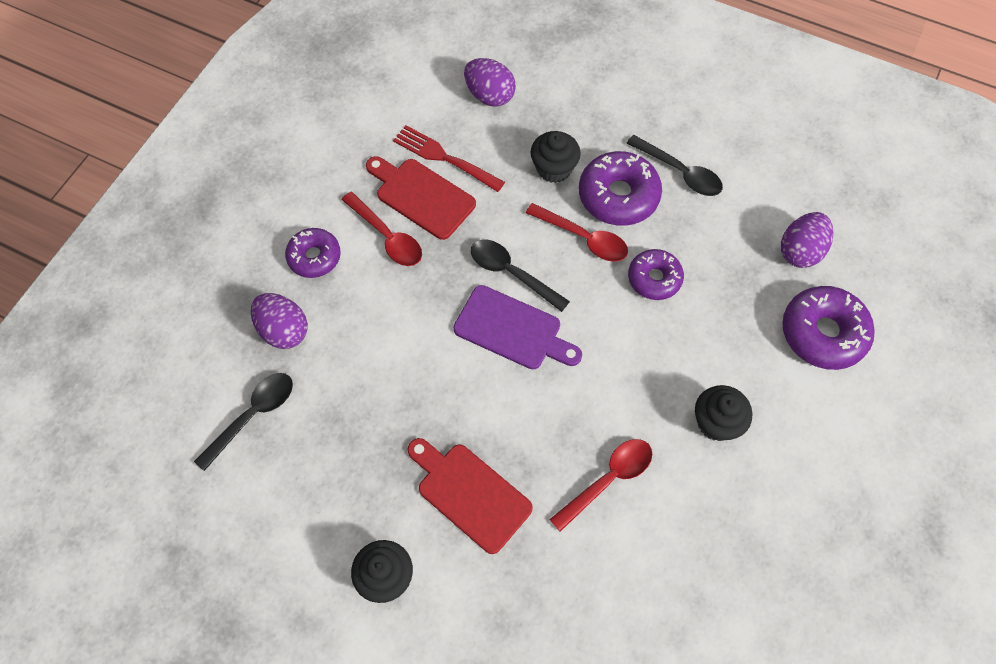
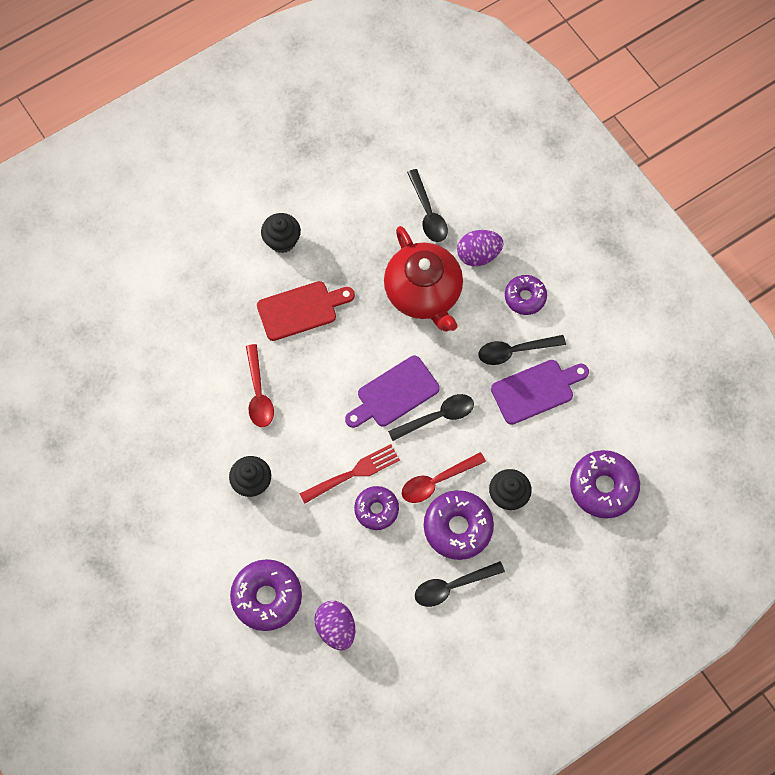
camera: 120 degrees right, 5 degrees up
(367, 364) = (423, 293): none -> red teapot
(387, 236) = (515, 351): red spoon -> black spoon
(421, 196) = (536, 390): red cutting board -> purple cutting board
(444, 157) = (562, 423): red fork -> red fork (353, 473)
(489, 95) = (603, 487): purple egg -> purple donut

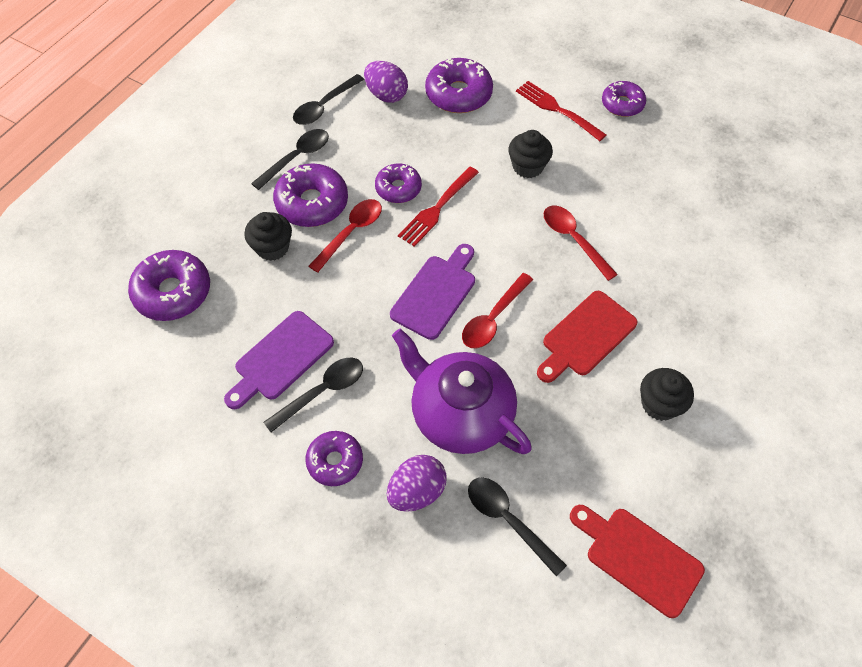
camera: 155 degrees right, 10 degrees down
(123, 514) = (622, 104): none -> purple donut
(186, 535) = (557, 109): none -> red fork
(359, 159) = (639, 558): none -> red cutting board
(361, 353) = (493, 318): none -> red spoon
(423, 293) = (460, 414): red teapot -> purple teapot
(437, 417) = (378, 289): black spoon -> black spoon (324, 106)

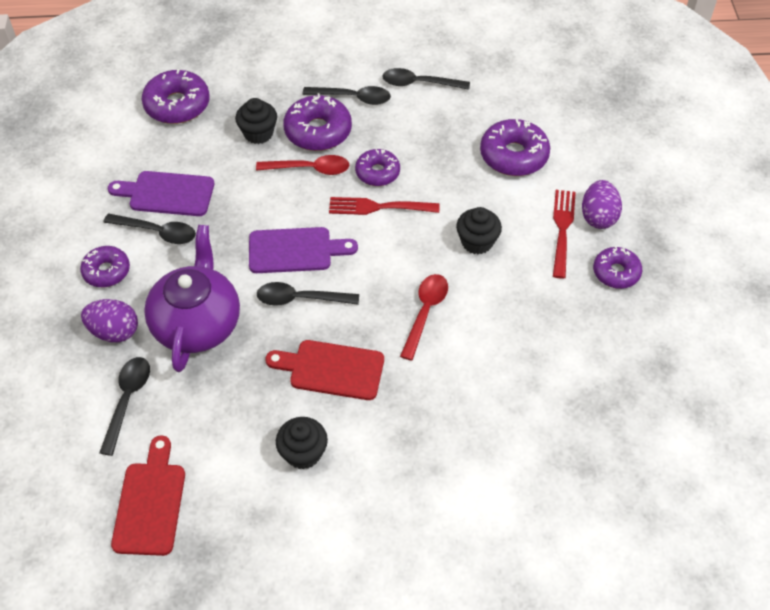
camera: 55 degrees right, 5 degrees down
(386, 95) = (467, 112): purple egg -> purple egg (598, 217)
(493, 318) = (300, 299): red spoon -> black spoon

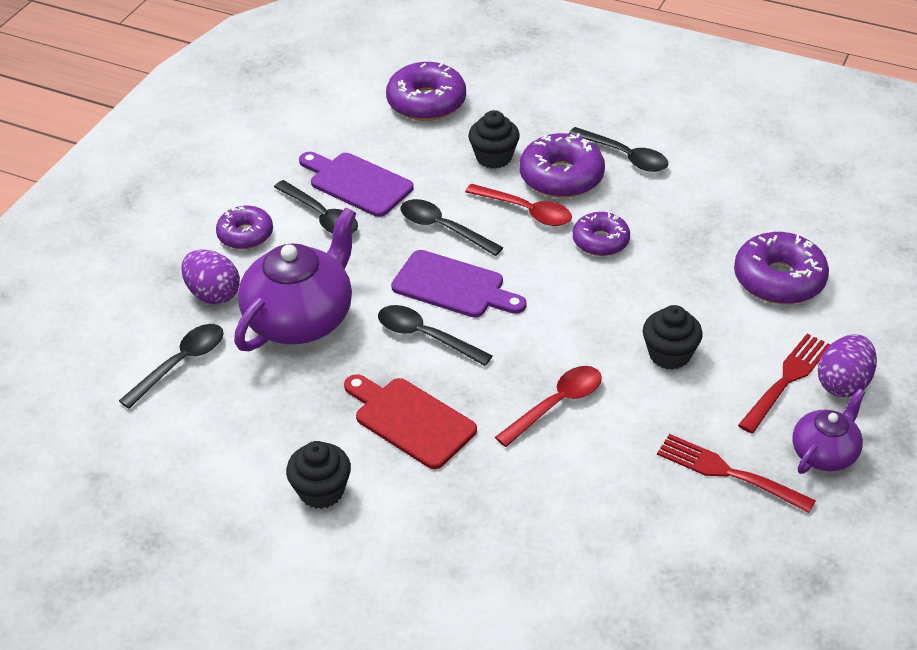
camera: 30 degrees right, 10 degrees down
(150, 503) = (134, 470): red cutting board -> none
(379, 207) = (577, 276): red fork -> red fork (728, 472)
(419, 83) = (713, 166): black spoon -> black spoon (443, 228)
(616, 272) = (824, 453): purple donut -> purple teapot

